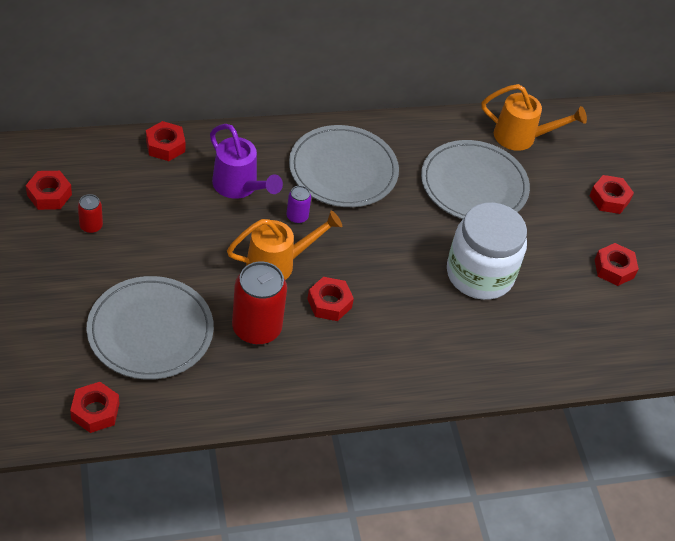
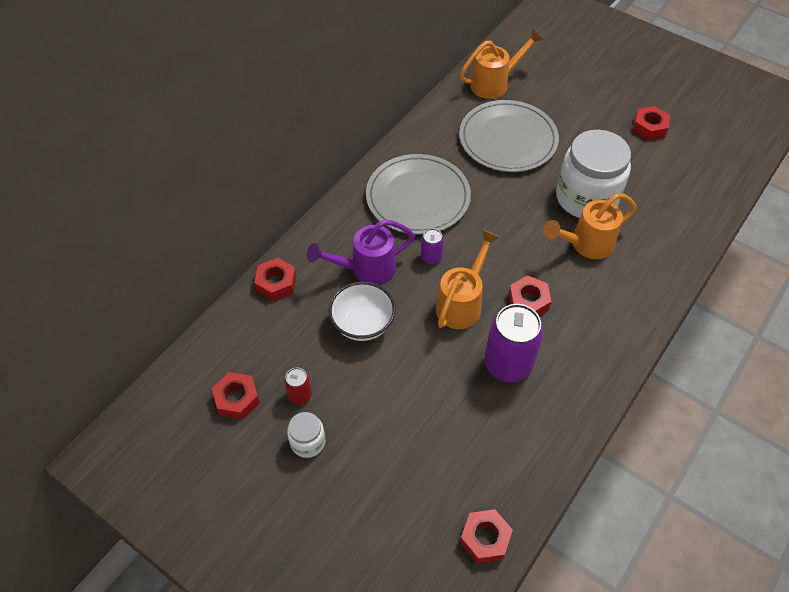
camera: 35 degrees left, 5 degrees up
(60, 257) = (308, 442): none -> white jar
(150, 331) = (443, 436): grey plate -> none
(189, 219) = (363, 324): none -> white bowl
(239, 187) = (366, 269): purple watering can -> purple watering can turned 150 degrees clockwise
(256, 328) = (508, 364): red can -> purple can
(431, 304) = (586, 244): none -> orange watering can
(609, 199) = (591, 84): red nut -> none

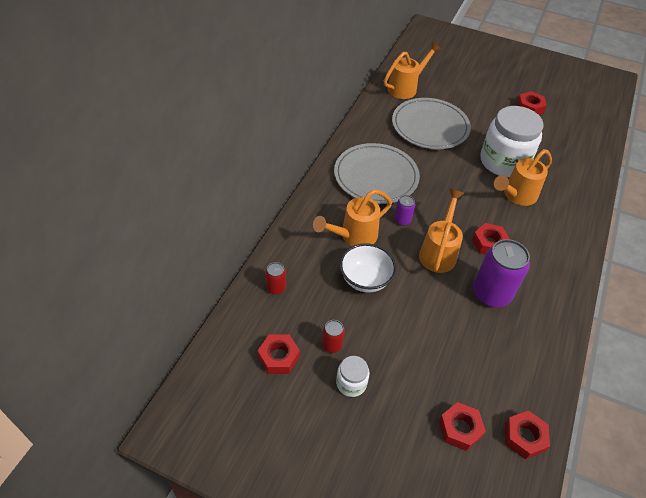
camera: 15 degrees left, 5 degrees down
(258, 318) = (276, 288): none -> red can
(276, 283) = (282, 257): red nut -> red nut (460, 429)
(366, 269) = (354, 236): purple watering can -> orange watering can

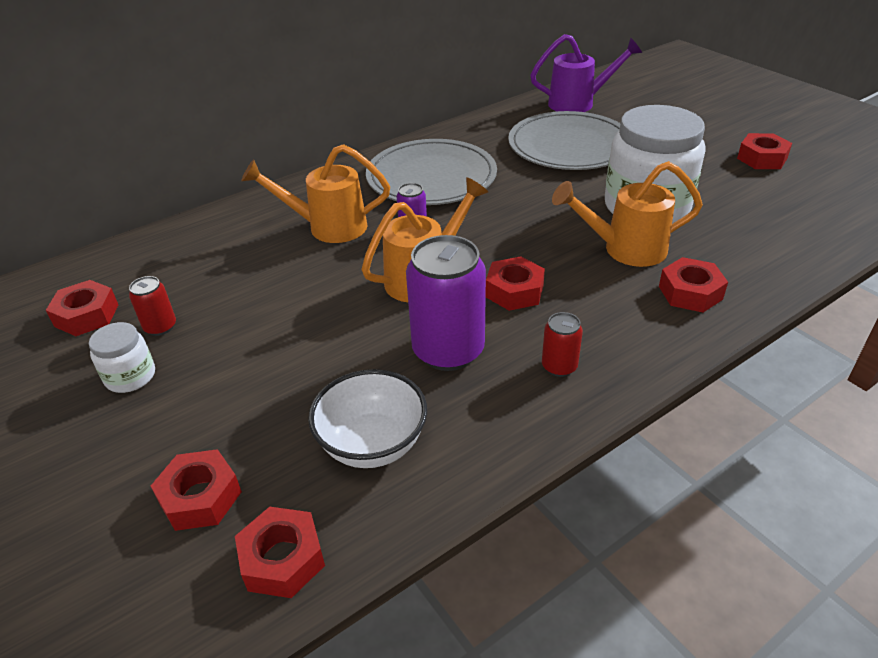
camera: 35 degrees right, 10 degrees down
(276, 288) = (172, 248): red can -> red can (559, 366)
(365, 279) = (287, 275): white bowl -> white bowl (372, 444)
(405, 88) = (578, 103): orange watering can -> purple watering can
(564, 213) = (690, 292): none -> red nut

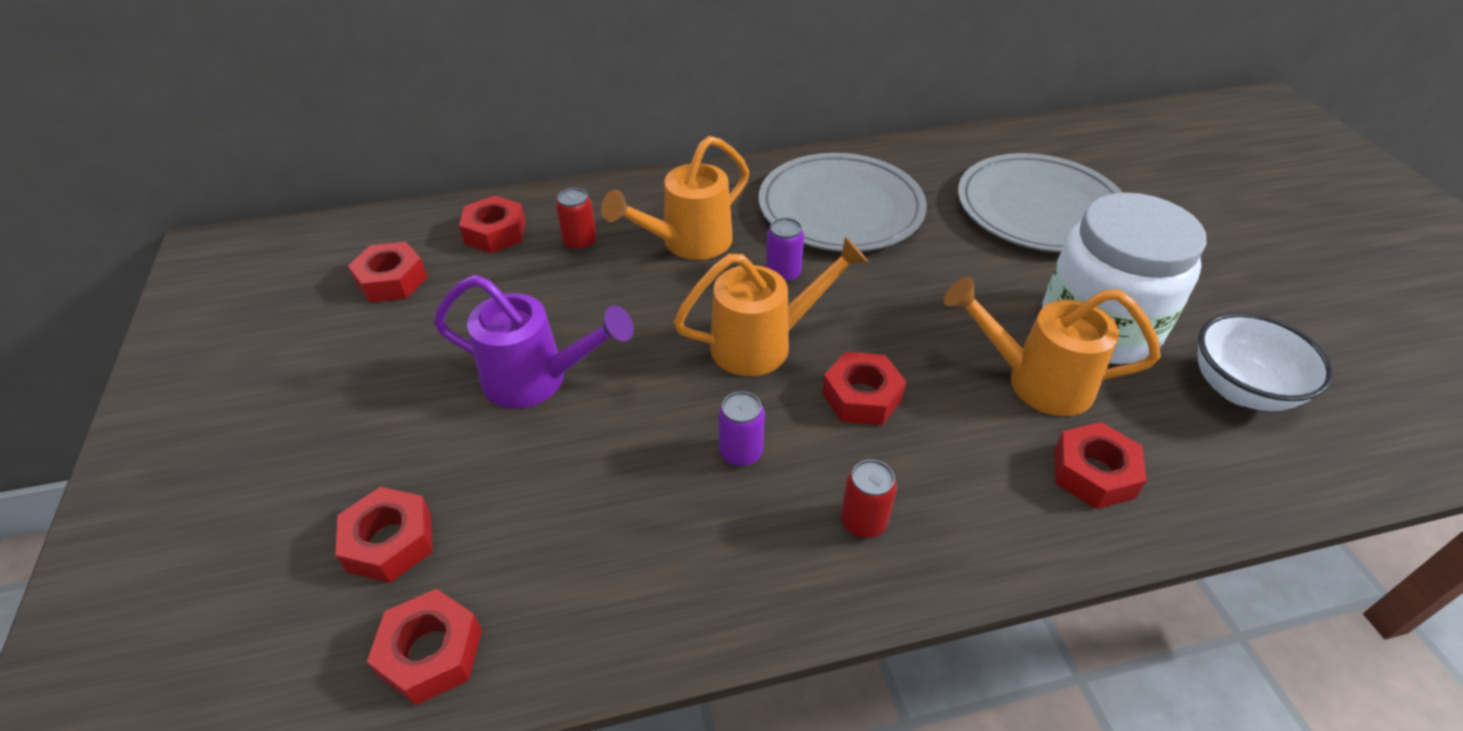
camera: 20 degrees right, 5 degrees up
(130, 376) = (396, 369): white jar -> none
(160, 327) = (454, 318): red can -> red can (580, 242)
(328, 227) = (688, 243): orange watering can -> orange watering can turned 60 degrees counterclockwise
(372, 444) = (594, 546): white bowl -> white bowl (1240, 389)
(448, 350) = (741, 452): purple can -> purple can, size x0.48
(578, 103) = (1084, 148): purple watering can -> purple watering can (537, 380)
(762, 158) = (1309, 298): red nut -> red nut (495, 233)

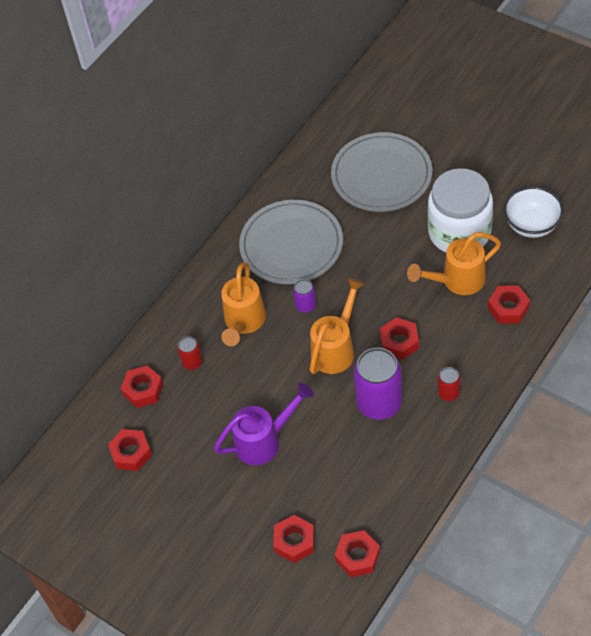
camera: 35 degrees left, 10 degrees up
(741, 452) = (379, 403): purple can -> purple can, size x2.08

